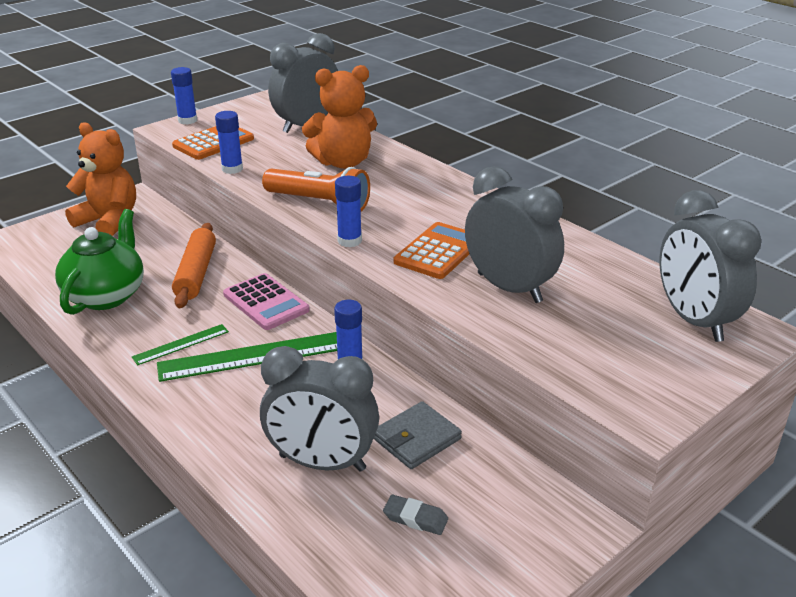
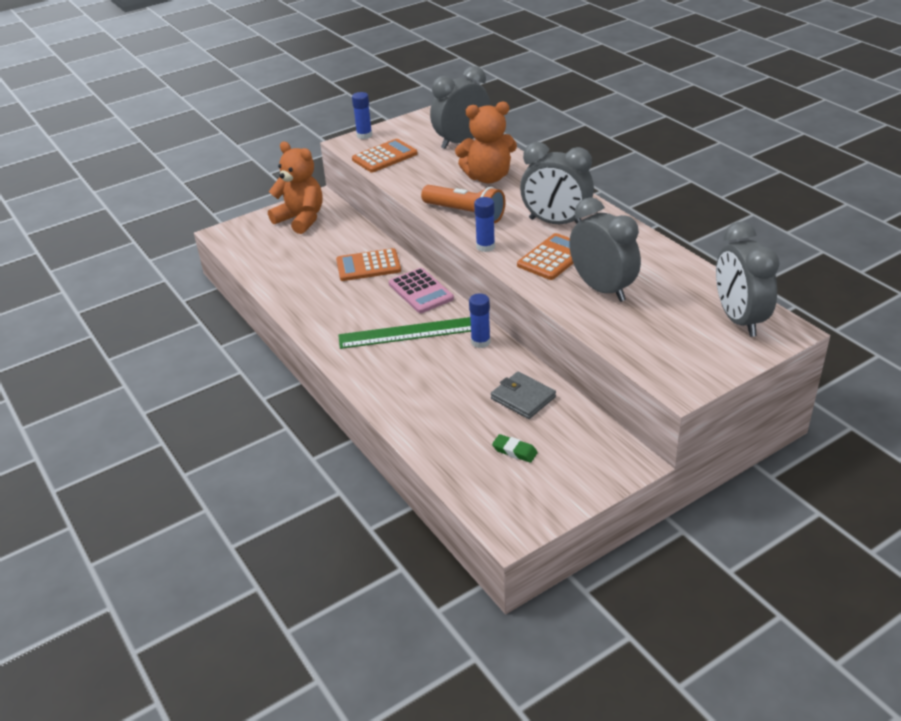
camera: 10 degrees right, 5 degrees up
(106, 295) = (300, 281): green teapot -> none
(181, 344) = (356, 322): green ruler -> none
(196, 273) = (368, 266): orange rolling pin -> orange calculator
(232, 169) = (398, 181): blue glue stick -> none
(322, 463) = (453, 411): grey clock -> grey clock (556, 222)
(415, 518) = (514, 451): grey eraser -> green eraser
(416, 438) = (523, 398): grey wallet -> grey wallet turned 75 degrees clockwise

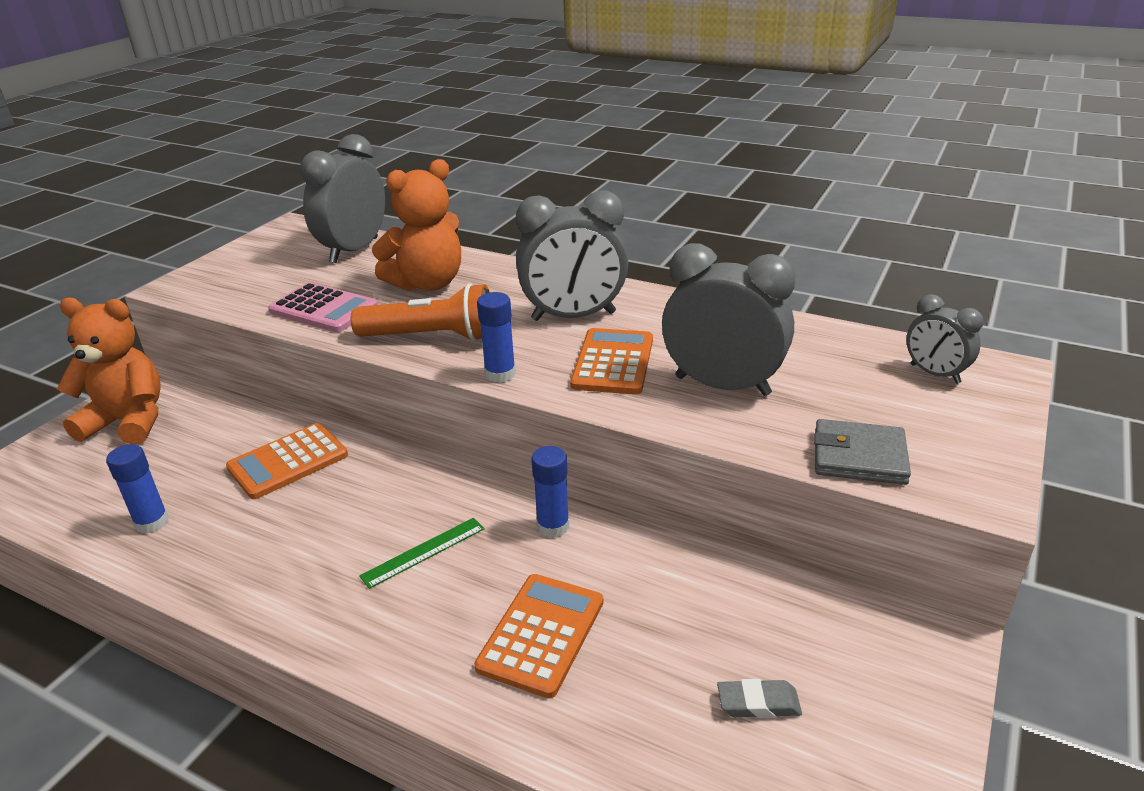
camera: 30 degrees left, 5 degrees down
(364, 135) = (195, 272): blue glue stick -> blue glue stick (152, 522)
(384, 157) = (247, 292): orange calculator -> orange calculator (541, 634)
(407, 333) = (423, 552): green ruler -> green ruler, size x0.54
(421, 291) = (401, 476): pink calculator -> pink calculator (324, 309)
(514, 451) = (758, 703): green eraser -> grey eraser
(523, 398) = (691, 597): grey wallet -> grey wallet (859, 456)
(739, 319) = (934, 374): grey clock -> grey clock, size x0.55

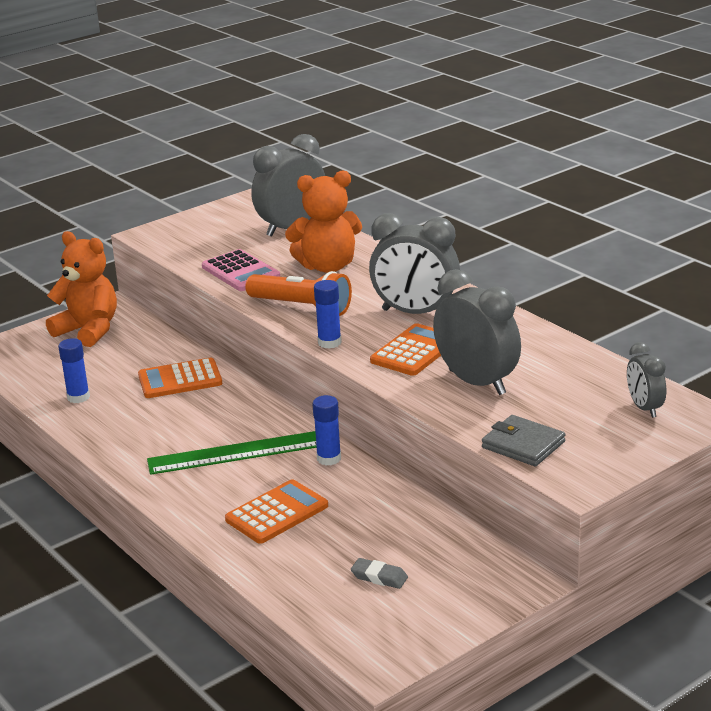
camera: 25 degrees right, 5 degrees down
(423, 552) = (235, 453): green ruler -> green ruler, size x1.84

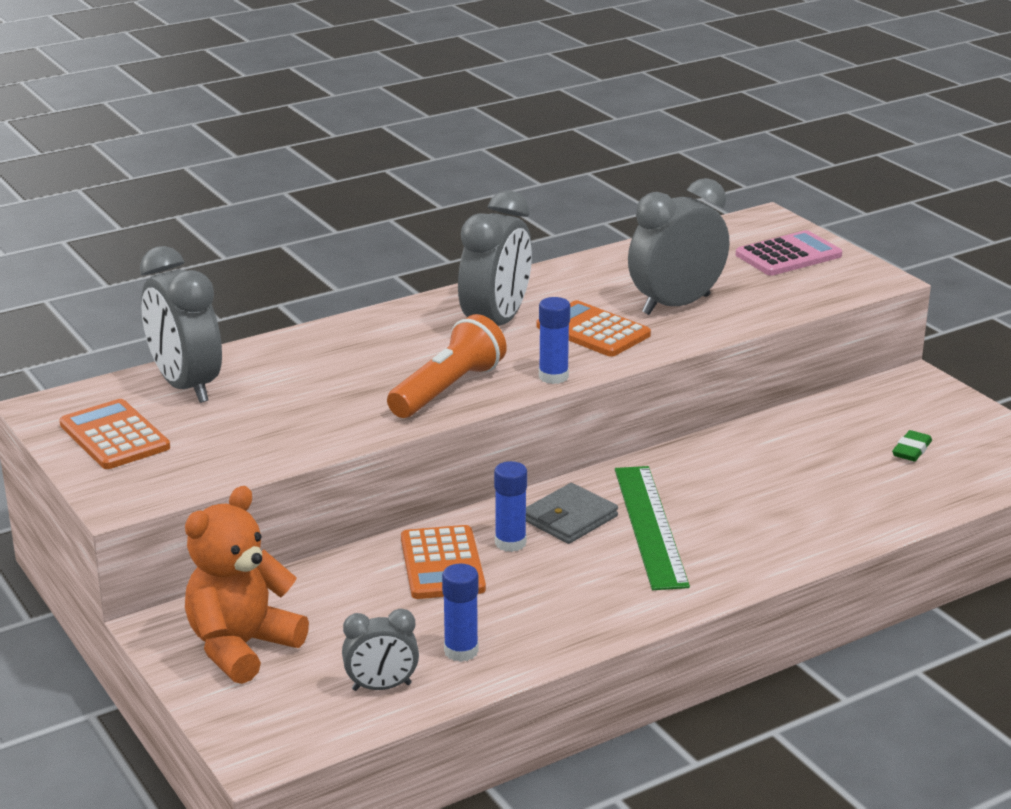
camera: 85 degrees left, 0 degrees up
(241, 272) = (312, 427): pink calculator -> pink calculator (788, 255)
(276, 513) = (787, 502): orange calculator -> orange calculator (114, 436)
(327, 266) = (332, 367): orange teddy bear -> none
(329, 458) = (676, 465): blue glue stick -> blue glue stick (510, 543)
(379, 577) = (911, 450): grey eraser -> green eraser
(523, 445) = (807, 295): grey wallet -> grey wallet (569, 518)
(644, 408) = (746, 238): grey clock -> grey clock (381, 687)

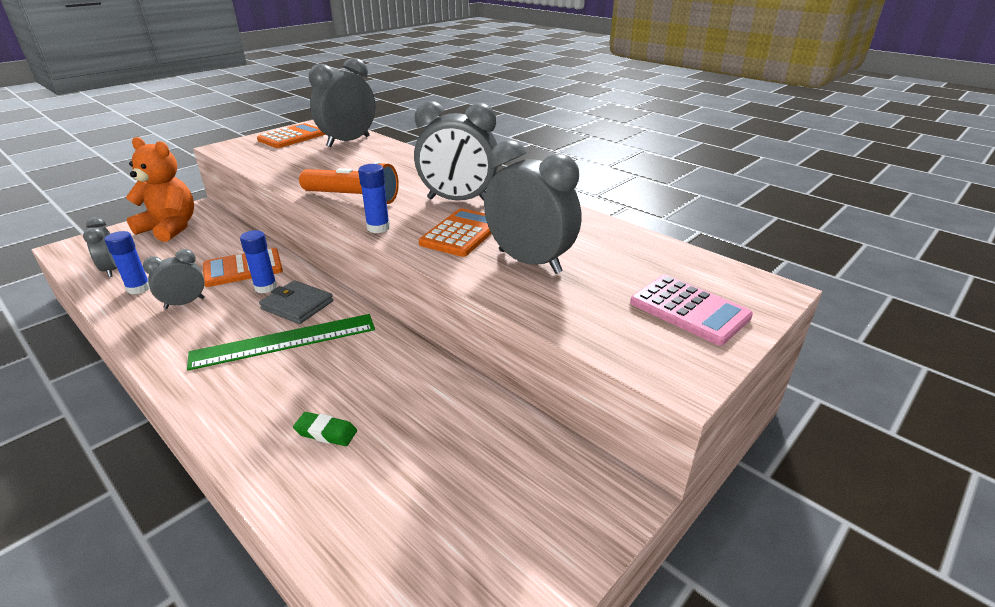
camera: 75 degrees right, 5 degrees up
(525, 605) = (184, 303): none -> grey clock
(911, 450) = (442, 502): green eraser -> green eraser (326, 432)

